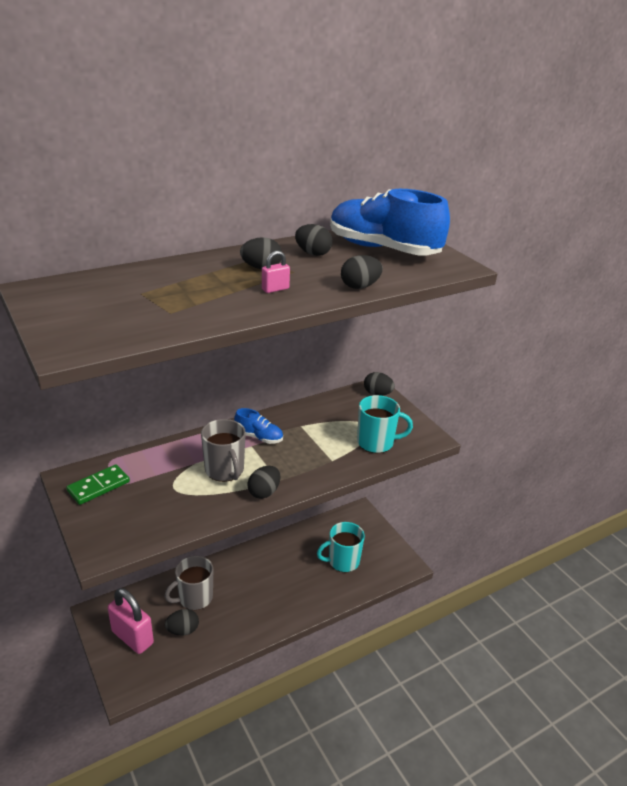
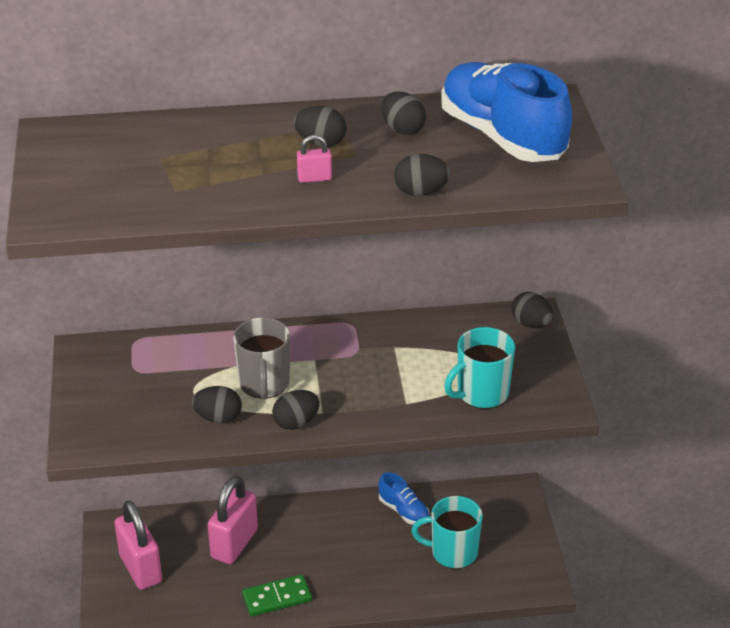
camera: 25 degrees right, 5 degrees up
(98, 486) = (110, 368): green domino -> green domino (277, 598)
(183, 630) = (203, 578): black egg -> black egg (218, 418)
(194, 598) = (234, 544): grey mug -> pink padlock
(259, 437) = (330, 350): blue shoe -> blue shoe (403, 511)
(376, 443) = (481, 393): turquoise mug -> turquoise mug turned 120 degrees clockwise

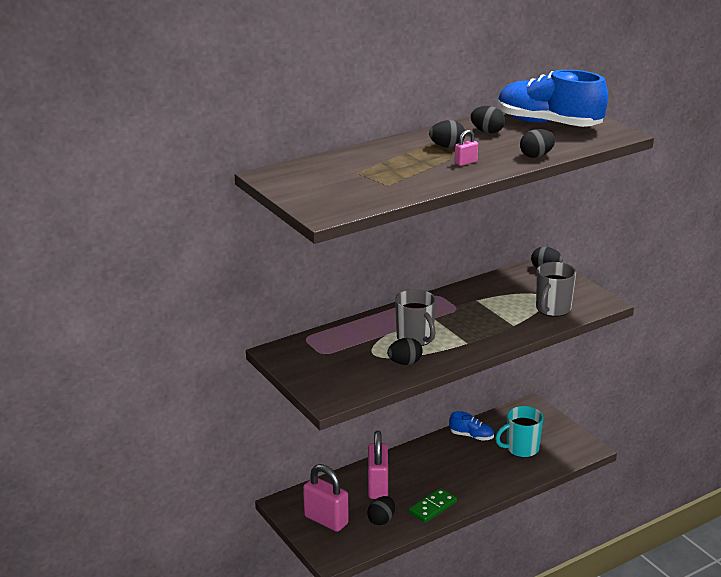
camera: 25 degrees left, 10 degrees down
(296, 423) = (457, 352): black egg -> black egg (381, 520)
(481, 393) = (552, 309): turquoise mug -> grey mug

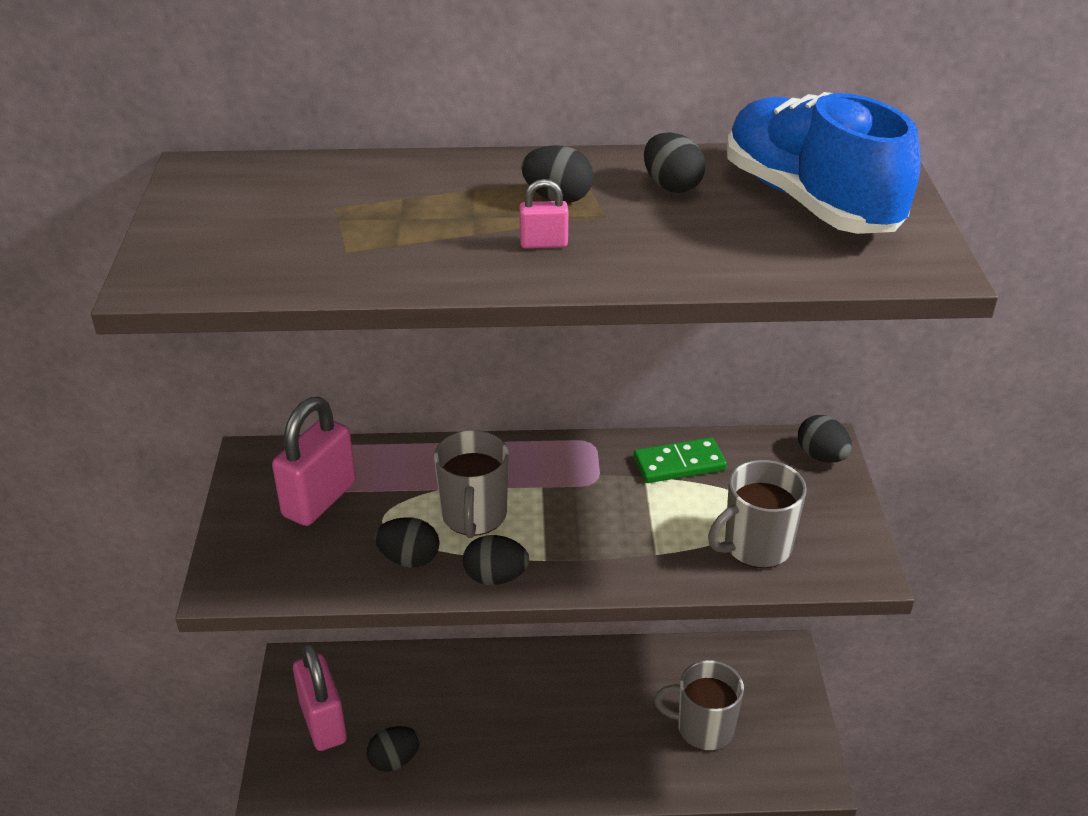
camera: 30 degrees right, 10 degrees up
(377, 487) = (439, 698): pink padlock -> pink padlock (319, 499)
(432, 507) = (483, 774): green domino -> green domino (679, 464)
(471, 436) = (646, 669): blue shoe -> none
(521, 449) = (703, 728): turquoise mug -> grey mug
(536, 156) = (693, 269): black egg -> black egg (495, 577)

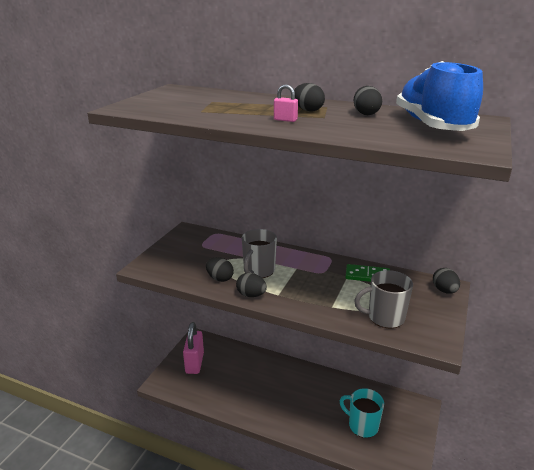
camera: 25 degrees right, 10 degrees down
(319, 499) = (200, 249): pink padlock -> none
(394, 760) = (214, 388): black egg -> none
(703, 728) = (362, 425): grey mug -> turquoise mug

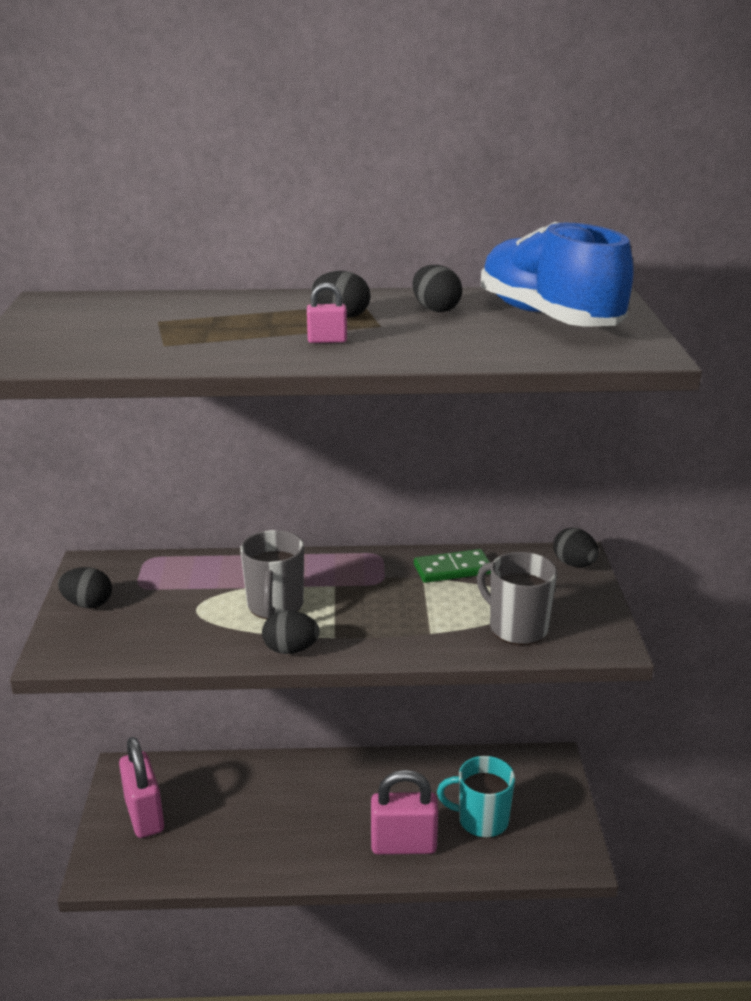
camera: 25 degrees left, 0 degrees up
(220, 278) = (217, 636): black egg -> black egg (88, 604)
(312, 423) = (403, 845): none -> pink padlock
(384, 317) = (516, 627): grey mug -> grey mug turned 75 degrees clockwise

